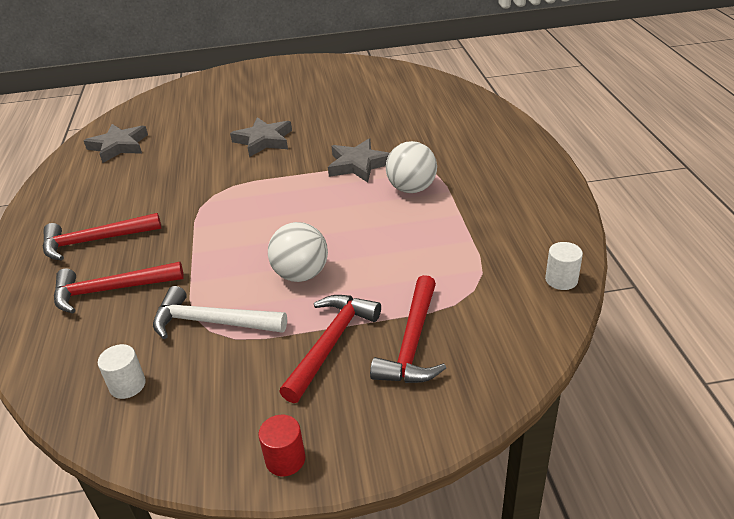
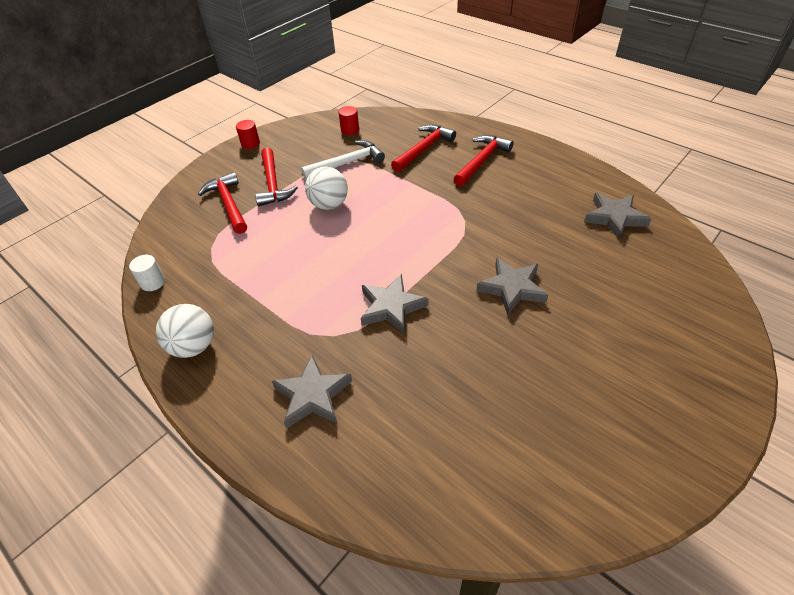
camera: 140 degrees right, 10 degrees up
(127, 385) = (350, 130): white cylinder -> red cylinder
(411, 189) = (319, 305): white ball -> white ball (194, 346)
(466, 144) = (313, 395): none -> grey star

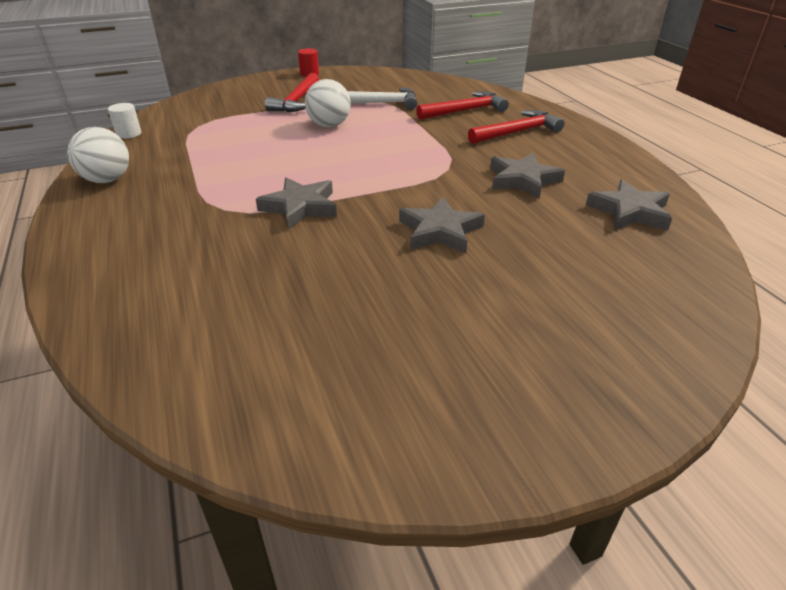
camera: 25 degrees right, 10 degrees down
(228, 204) = (245, 104): red hammer -> none
(313, 395) = (156, 243): grey star -> grey star (523, 180)
(350, 130) = (408, 83): red cylinder -> none

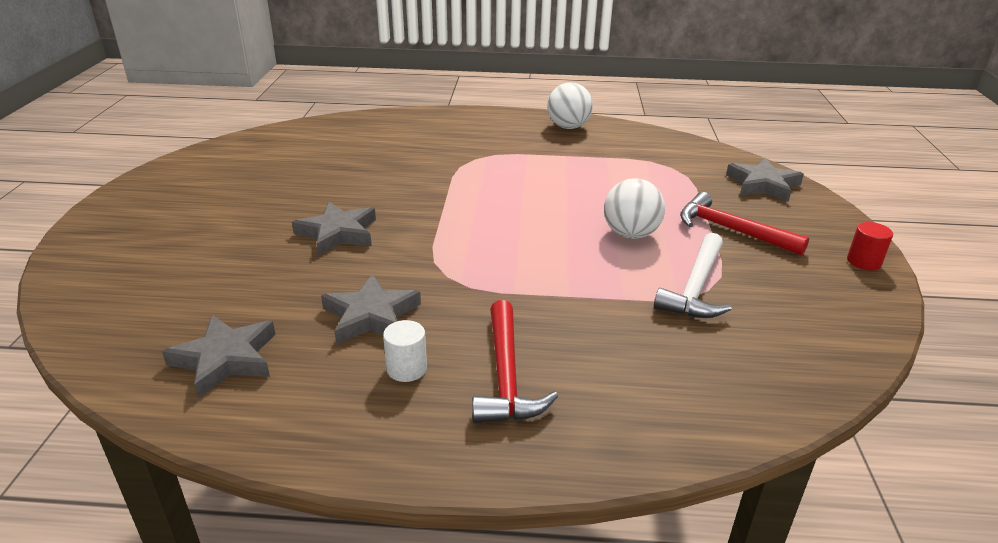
camera: 115 degrees right, 5 degrees down
(129, 134) = (667, 138): white cylinder -> white cylinder (406, 368)
(300, 207) = (447, 185): grey star -> grey star (763, 184)
(465, 111) = (625, 358): red hammer -> none

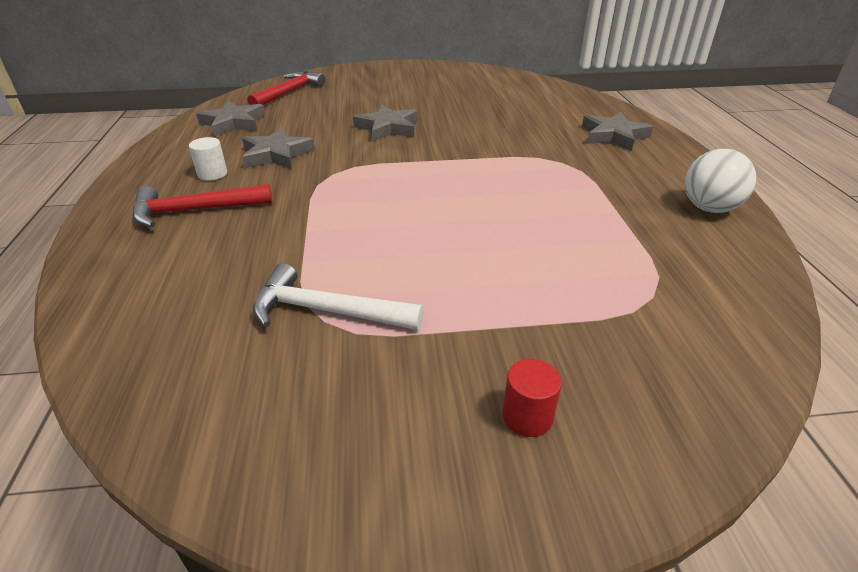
camera: 80 degrees right, 5 degrees up
(630, 234) = (436, 263): white ball -> none
(731, 230) = (480, 349): red hammer -> red hammer (289, 92)
(763, 184) = (666, 399): grey star -> grey star (613, 136)
(864, 262) = (429, 513): red cylinder -> red cylinder (527, 416)

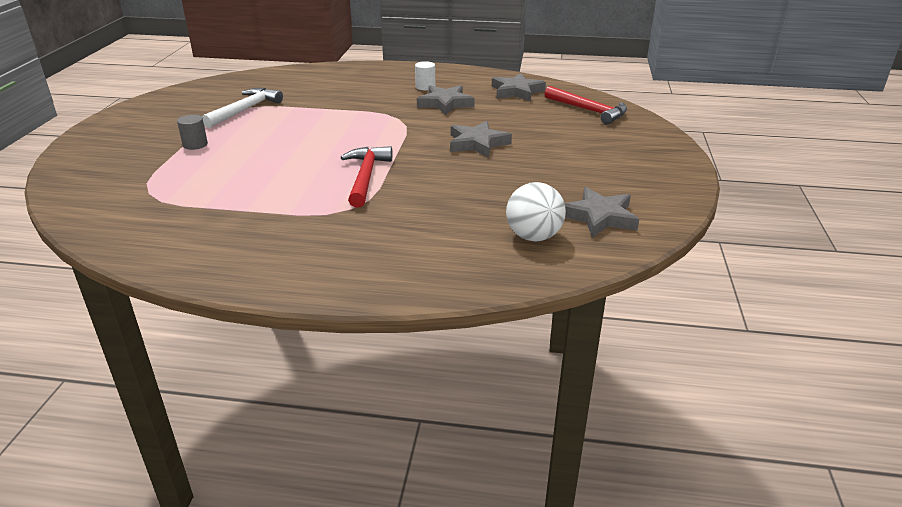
camera: 105 degrees right, 5 degrees down
(195, 210) = (377, 84): red hammer -> red hammer (366, 177)
(490, 314) = (195, 145): none -> grey cylinder
(527, 416) = (125, 141): red cylinder -> none
(613, 136) = (389, 256): grey star -> grey star (600, 217)
(709, 208) = (207, 256): white ball -> white ball (533, 236)

